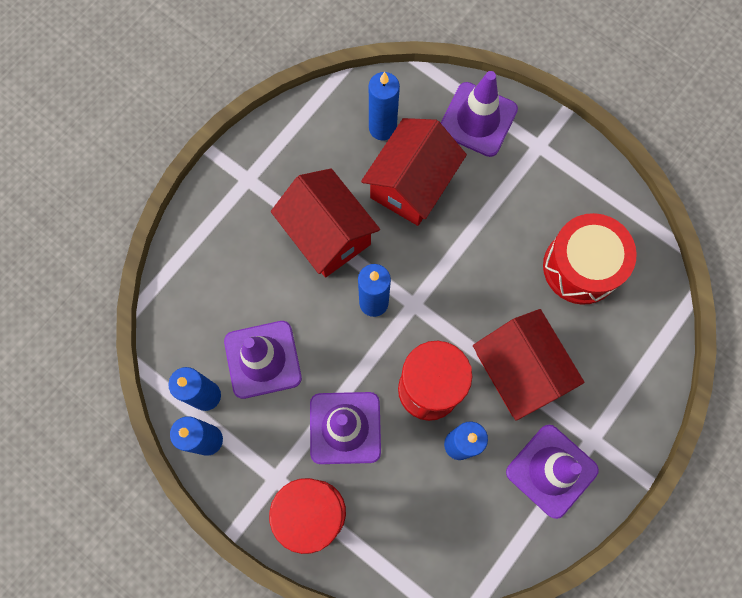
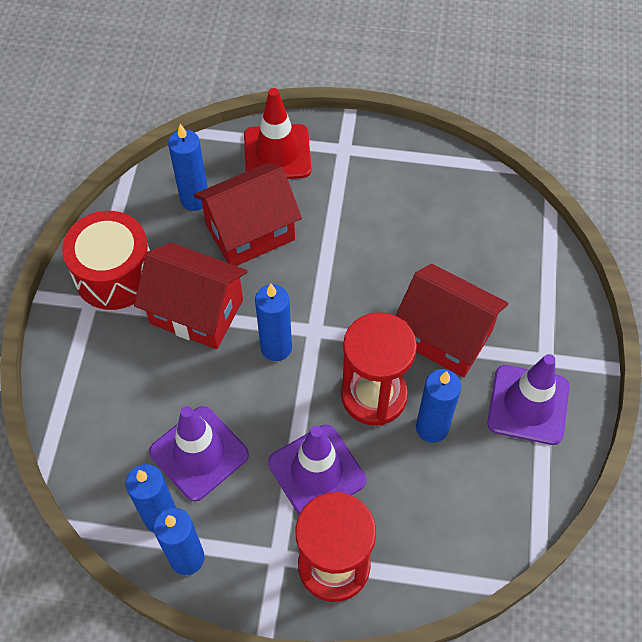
camera: 30 degrees left, 15 degrees down
(411, 184) = (250, 232): red house -> red house turned 60 degrees clockwise
(478, 119) = (277, 153): purple traffic cone -> red traffic cone
(581, 267) = (442, 225): red drum -> red drum (115, 275)

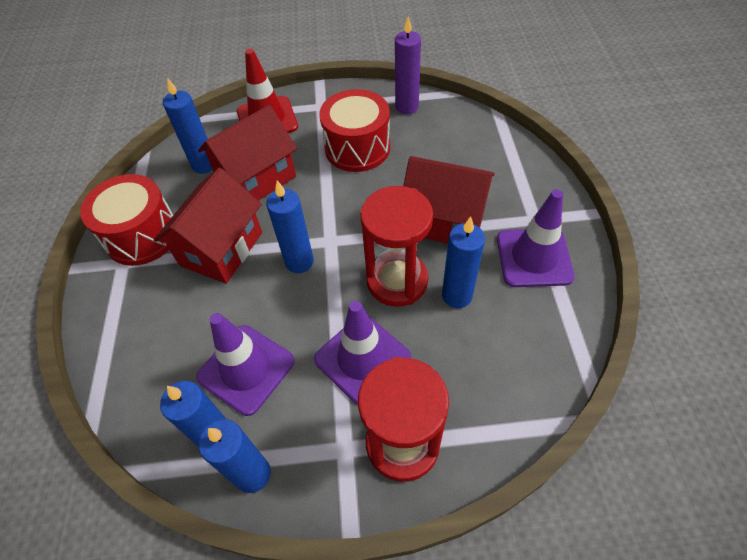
camera: 10 degrees left, 5 degrees down
(196, 312) = (221, 249): red house -> red house turned 75 degrees counterclockwise
(372, 218) = (357, 148): none -> red drum
(445, 174) = (407, 107): none -> purple candle

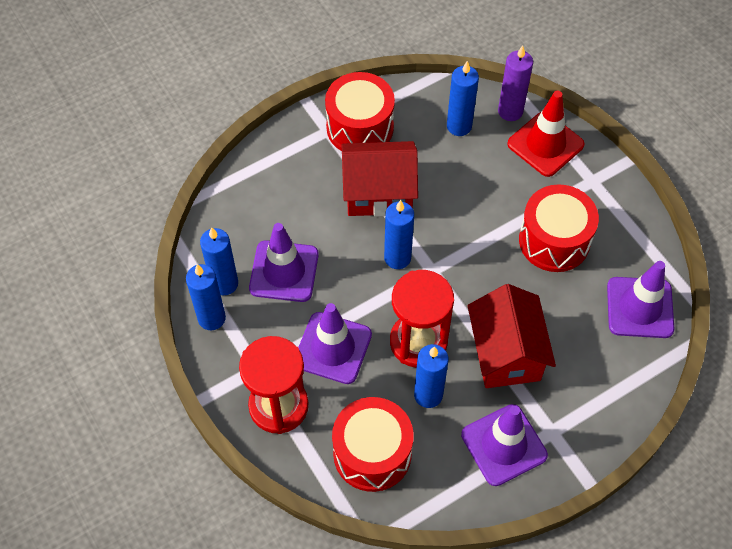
camera: 60 degrees right, 5 degrees up
(257, 179) = (467, 177): red house -> none
(407, 107) = (639, 259): purple candle -> purple candle (510, 111)
(448, 122) = (640, 307): none -> purple traffic cone
(499, 371) = (372, 453): none -> red drum

